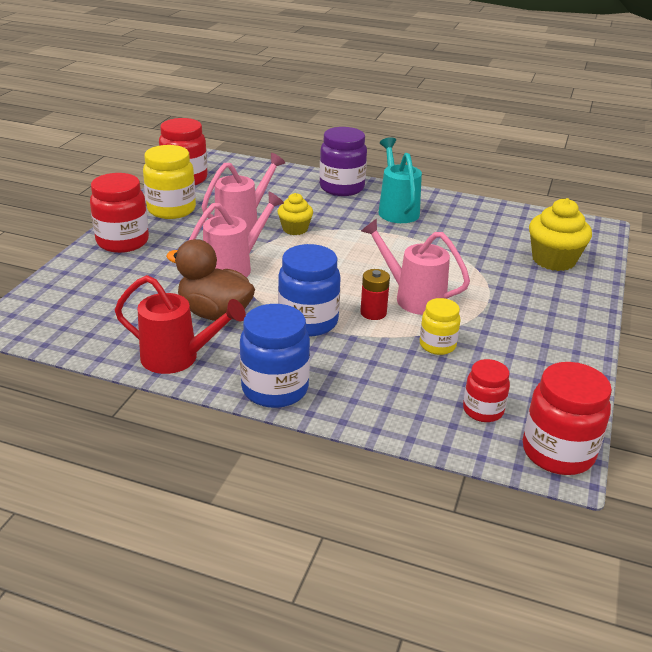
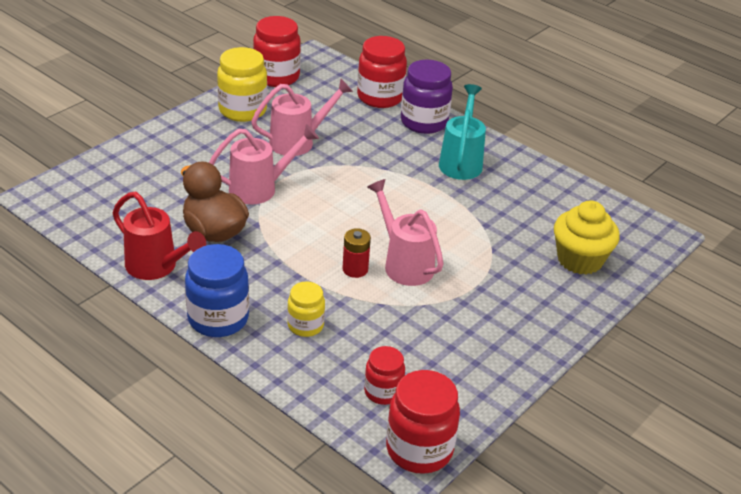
camera: 20 degrees right, 5 degrees up
(122, 242) = (178, 136): red jar -> red jar (380, 97)
(295, 229) = (344, 160): yellow cupcake -> none
(308, 322) = (289, 262): blue jar -> none
(437, 345) = (390, 318): yellow jar -> yellow jar (305, 325)

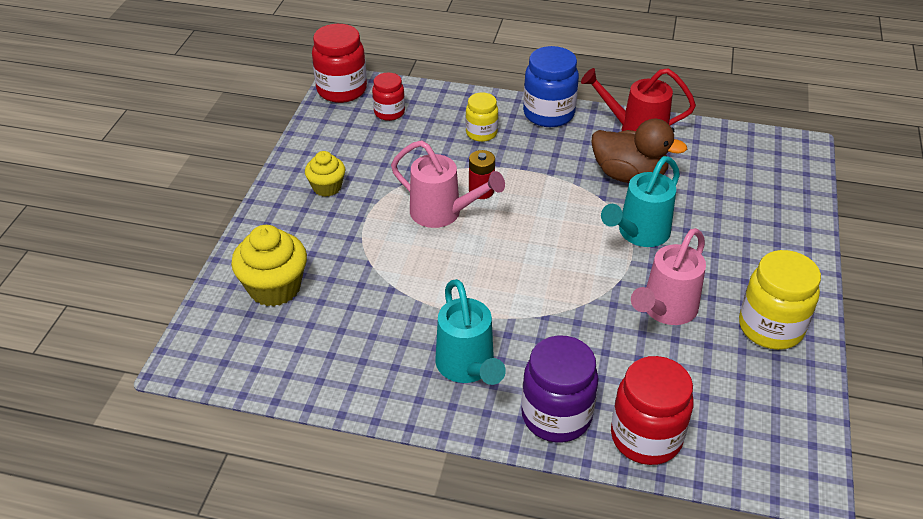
camera: 155 degrees right, 5 degrees up
(259, 189) = (639, 233): pink watering can -> turquoise watering can
(276, 77) = (802, 408): red jar -> none
(497, 329) = (327, 187): none -> yellow cupcake

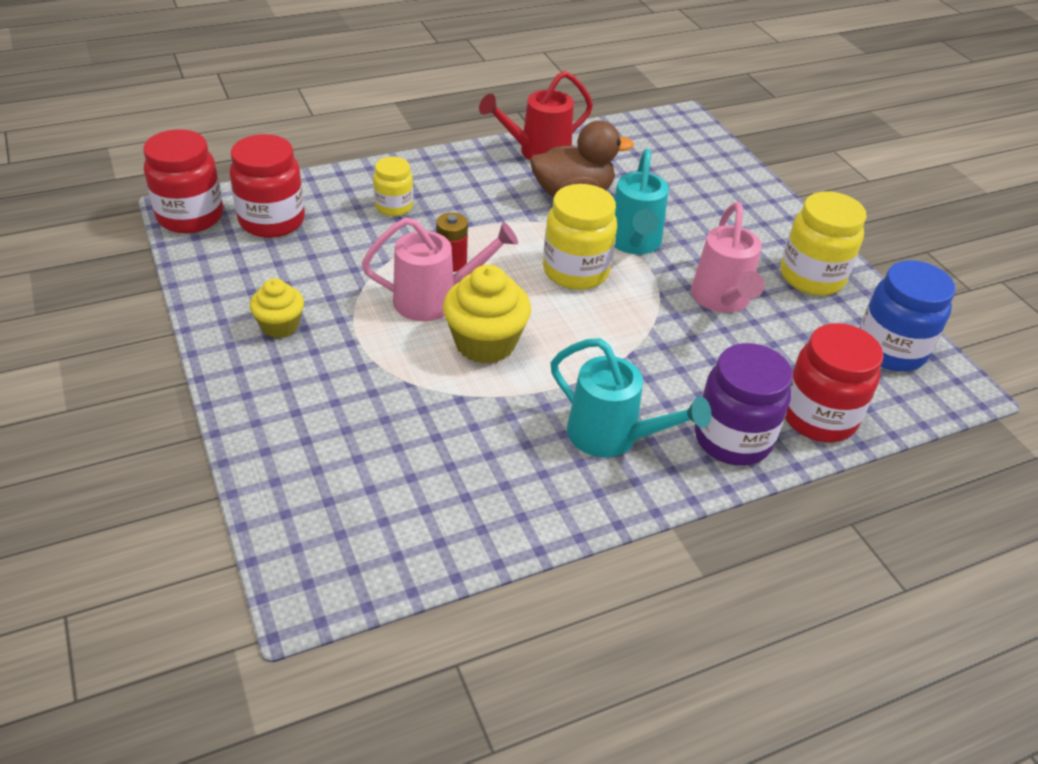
camera: 40 degrees left, 0 degrees up
(274, 288) = (329, 458): yellow cupcake -> yellow cupcake (485, 343)
(389, 112) = (272, 221): red jar -> red jar, size x1.67
(548, 114) = (442, 165): blue jar -> blue jar (890, 350)
(568, 236) = (575, 271): none -> yellow jar

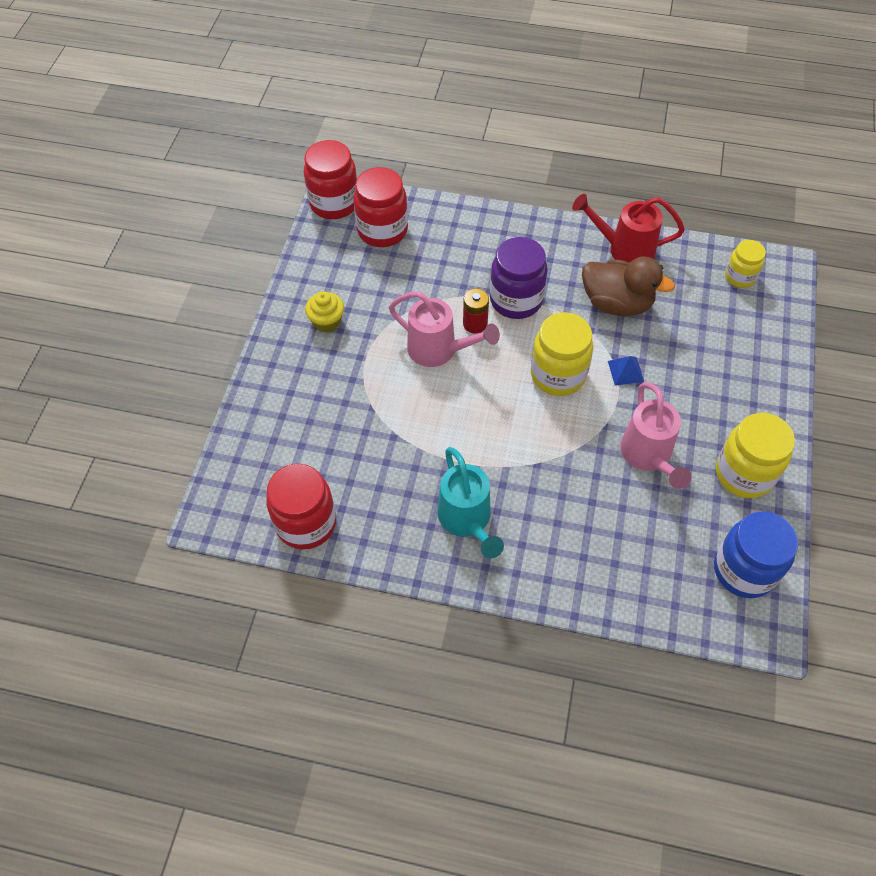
camera: 40 degrees right, 15 degrees up
(394, 206) = (473, 254): yellow jar -> yellow jar (740, 277)
(485, 343) = (444, 402): yellow cupcake -> none
(634, 243) = (625, 371): turquoise watering can -> blue pyramid
(722, 300) = (648, 456): pink watering can -> pink watering can turned 45 degrees counterclockwise
(732, 439) = (547, 569): purple jar -> purple jar (516, 300)
(818, 417) = (627, 590): red jar -> red jar (306, 523)

